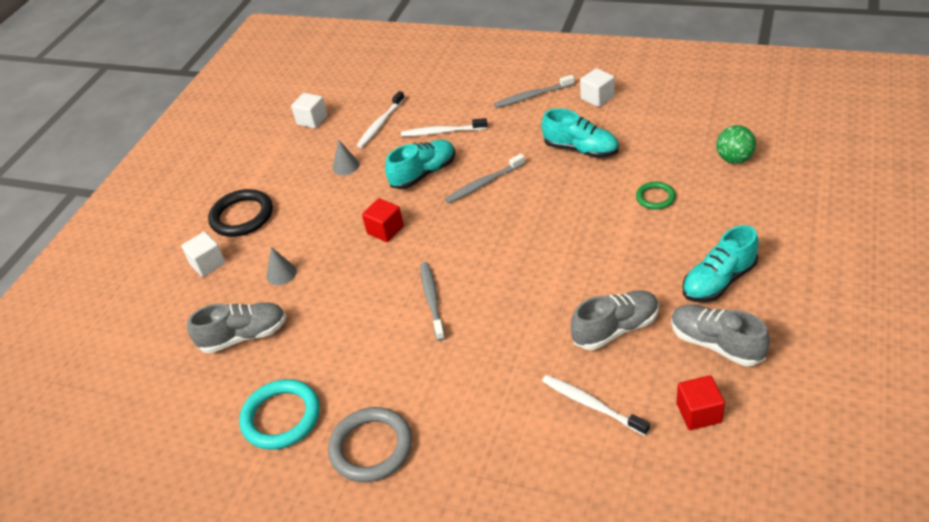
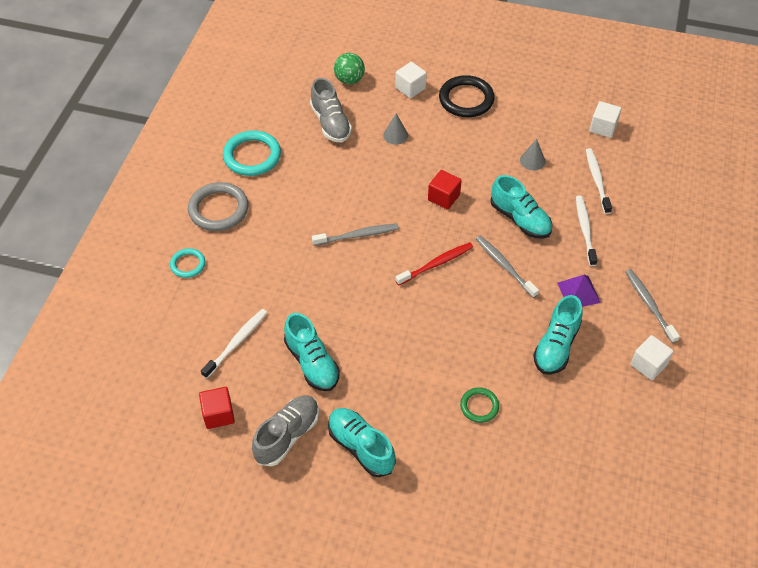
camera: 80 degrees right, 10 degrees up
(380, 124) = (597, 180): white toothbrush -> white toothbrush turned 60 degrees clockwise
(465, 474) = (188, 264): none -> turquoise ring
(478, 233) = (436, 264): none -> red toothbrush
(518, 136) = (578, 292): none -> purple pyramid
(615, 329) = (312, 363): grey shoe -> turquoise shoe
(734, 159) = (539, 485): green ball -> green ball (349, 80)

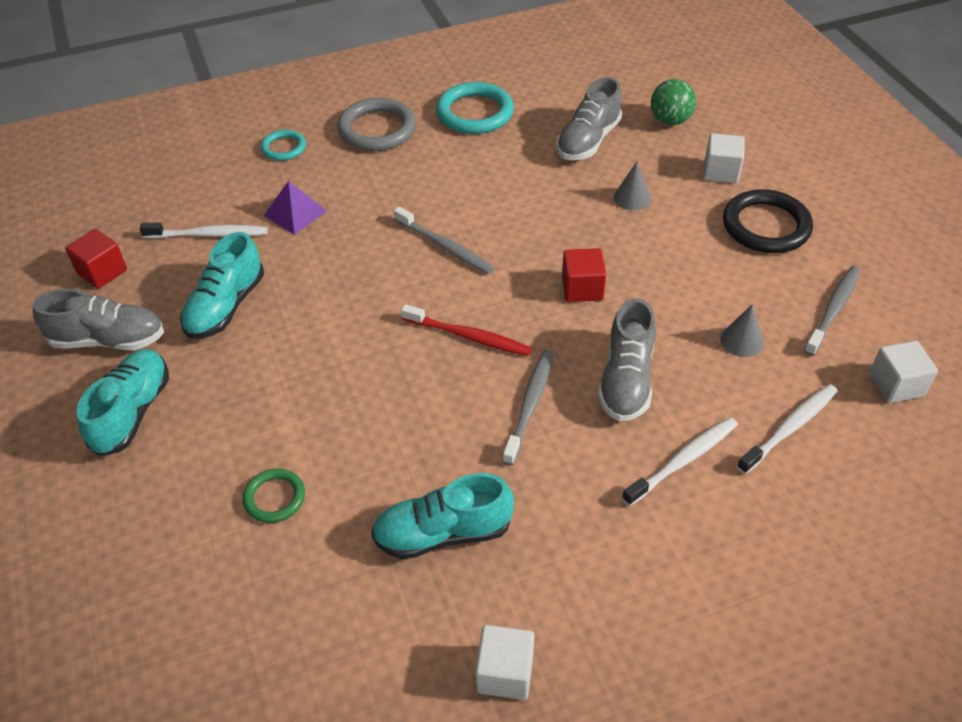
camera: 55 degrees right, 5 degrees down
(520, 219) = (626, 380): turquoise shoe -> grey shoe
(578, 292) = (562, 511): purple pyramid -> purple pyramid (295, 213)
(649, 304) = (622, 614): grey toothbrush -> grey toothbrush (833, 309)

